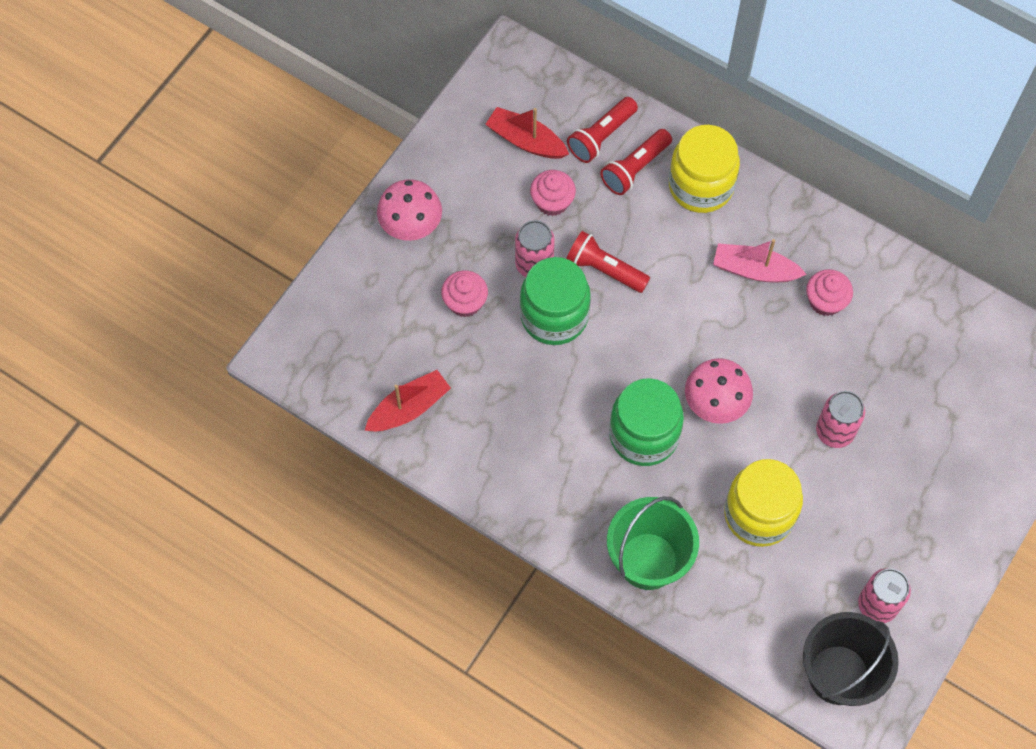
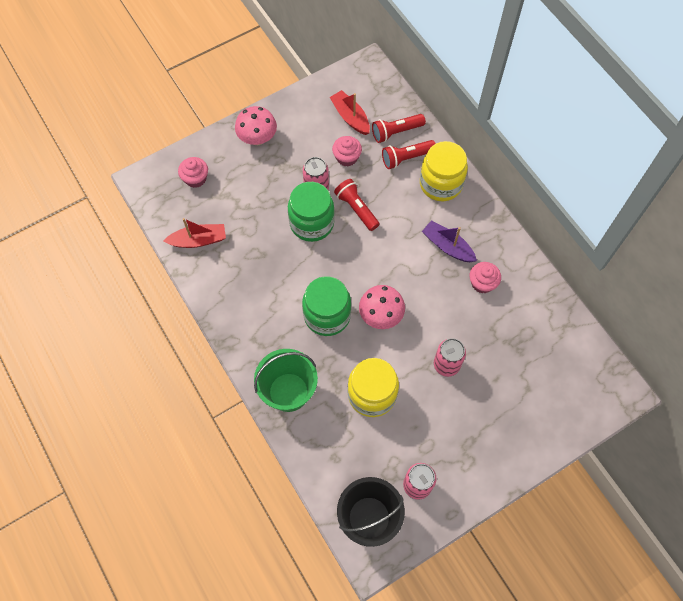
camera: 25 degrees right, 0 degrees up
(465, 302) = (264, 194): pink cupcake -> pink cupcake (195, 178)
(754, 270) = (447, 246): pink boat -> purple boat

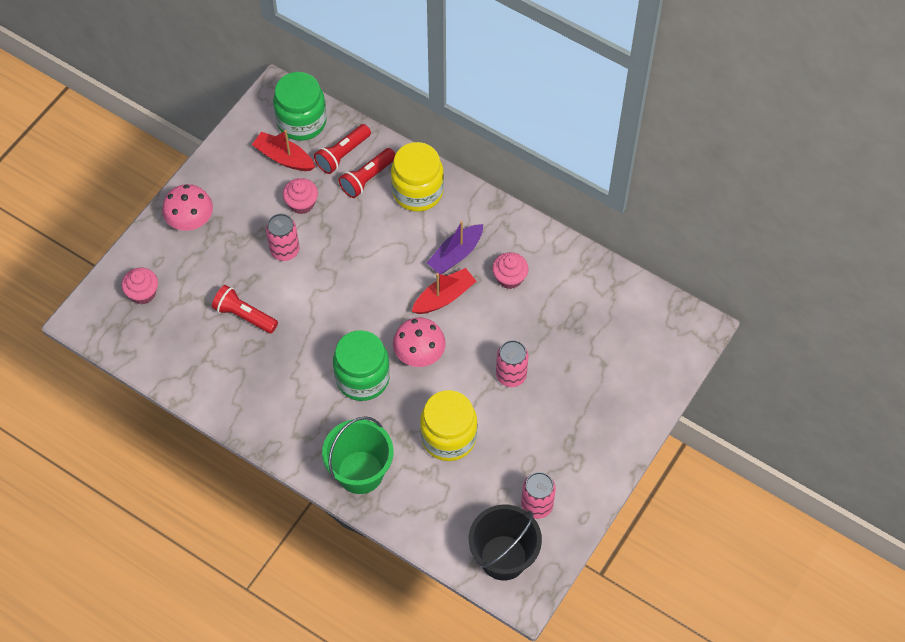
camera: 25 degrees left, 5 degrees down
(198, 240) = (181, 358): red boat -> red boat (444, 297)
(312, 223) = (298, 289): green jar -> green jar (301, 122)
(356, 209) = (339, 254): red flashlight -> red flashlight (244, 315)
(447, 246) = (455, 254): purple boat -> purple boat turned 60 degrees counterclockwise

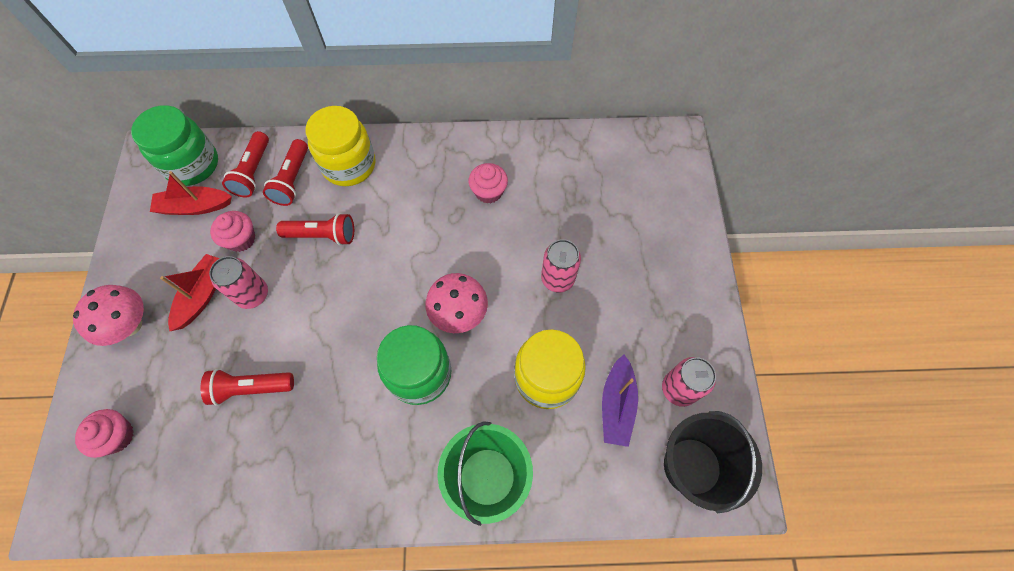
camera: 35 degrees left, 5 degrees up
(361, 236) = (322, 235): none -> red flashlight
(444, 297) = (442, 244): red boat -> red boat (202, 295)
(455, 254) = (424, 200): purple boat -> purple boat (616, 405)

